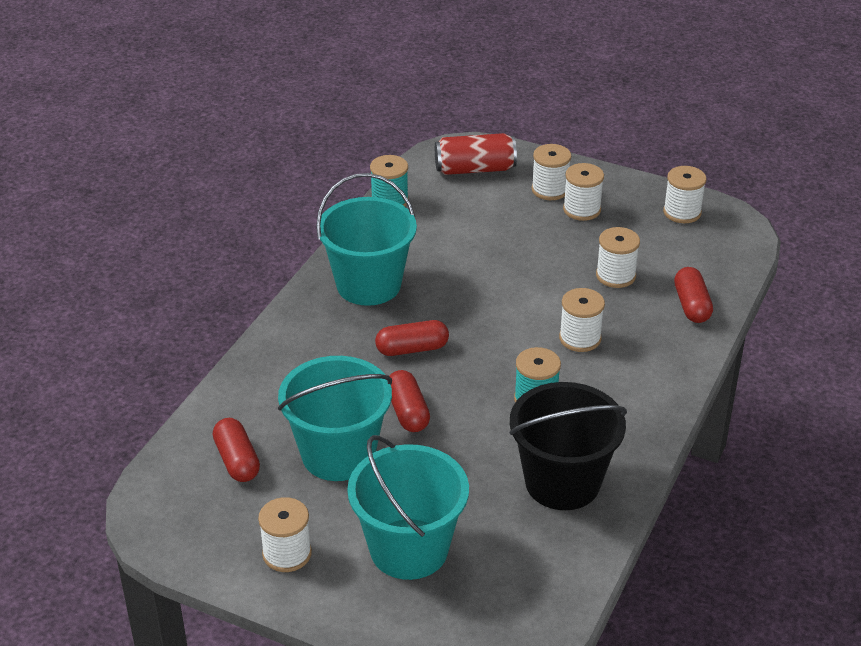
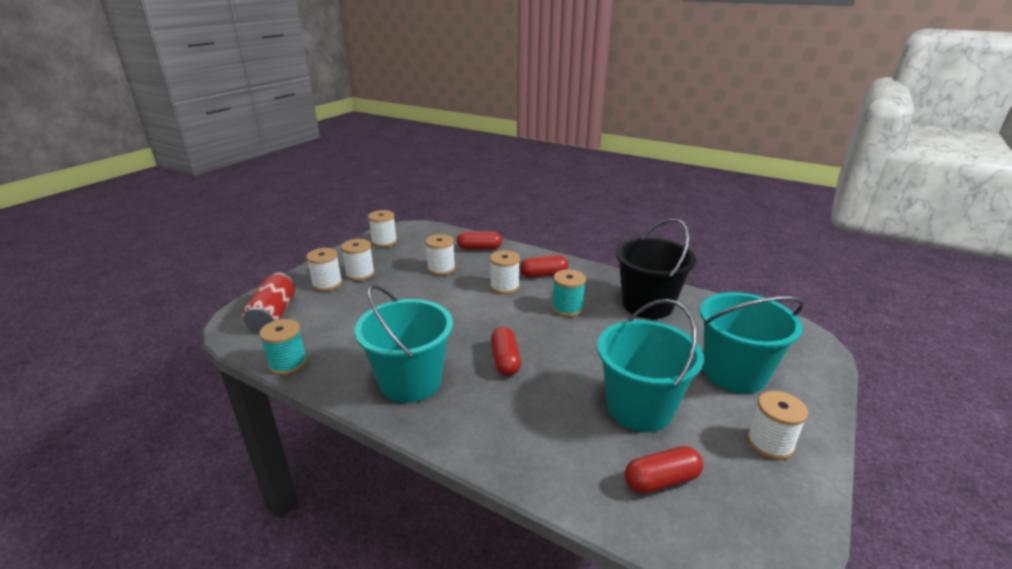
camera: 85 degrees left, 10 degrees down
(407, 412) = (583, 366): red capsule -> red capsule (543, 274)

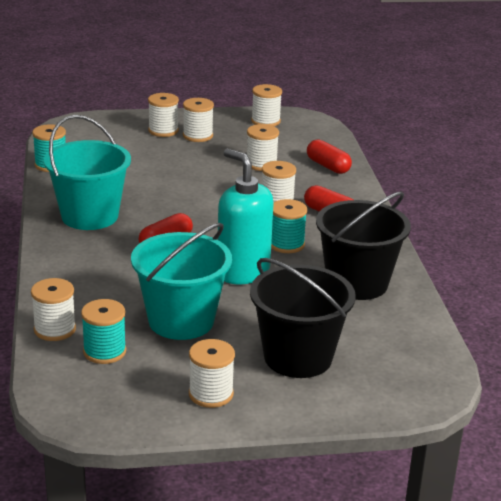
camera: 50 degrees right, 0 degrees up
(273, 315) = (95, 132): red can -> none
(589, 344) = (242, 272): none -> turquoise soap dispenser
(595, 499) = (55, 329): none -> white spool
(661, 480) = (104, 351): red capsule -> turquoise spool
(734, 373) = (298, 357): turquoise bucket -> black bucket

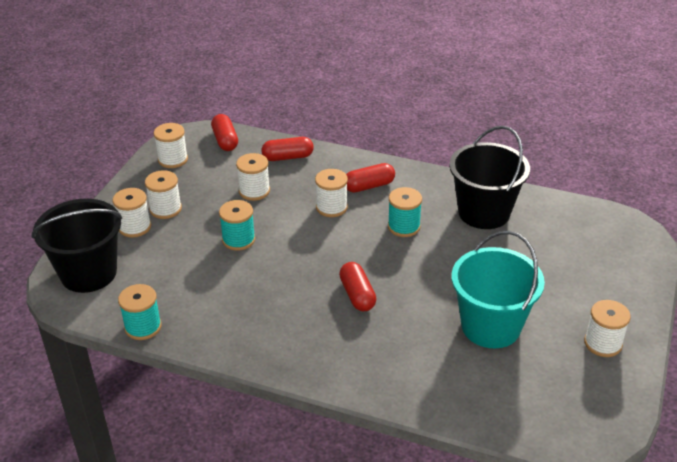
camera: 60 degrees left, 10 degrees up
(55, 329) = (466, 411): white spool -> none
(90, 216) = (273, 329): turquoise bucket -> none
(104, 351) = (516, 388): turquoise spool -> turquoise spool (238, 240)
(242, 272) = (434, 266): turquoise soap dispenser -> none
(298, 357) = (572, 280): black bucket -> black bucket (88, 273)
(318, 134) = (225, 140): none -> red capsule

